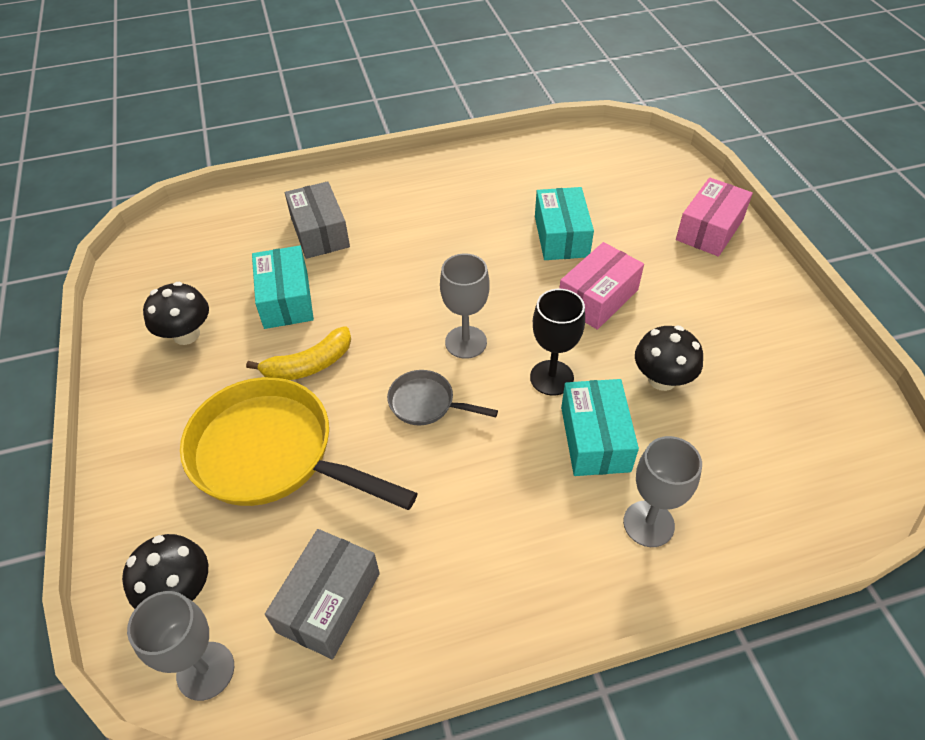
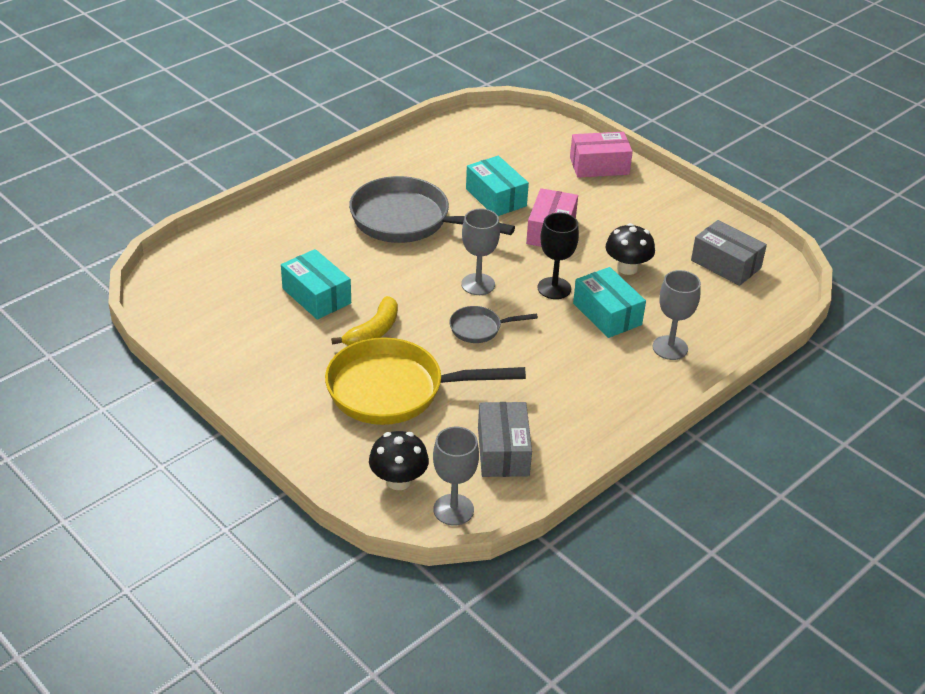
camera: 30 degrees left, 10 degrees down
(186, 334) = (256, 341): black mushroom -> none
(320, 232) = (302, 244): grey box -> grey box (725, 264)
(445, 237) = (407, 221): none -> grey pan
(709, 229) = (599, 166): pink box -> pink box turned 75 degrees clockwise

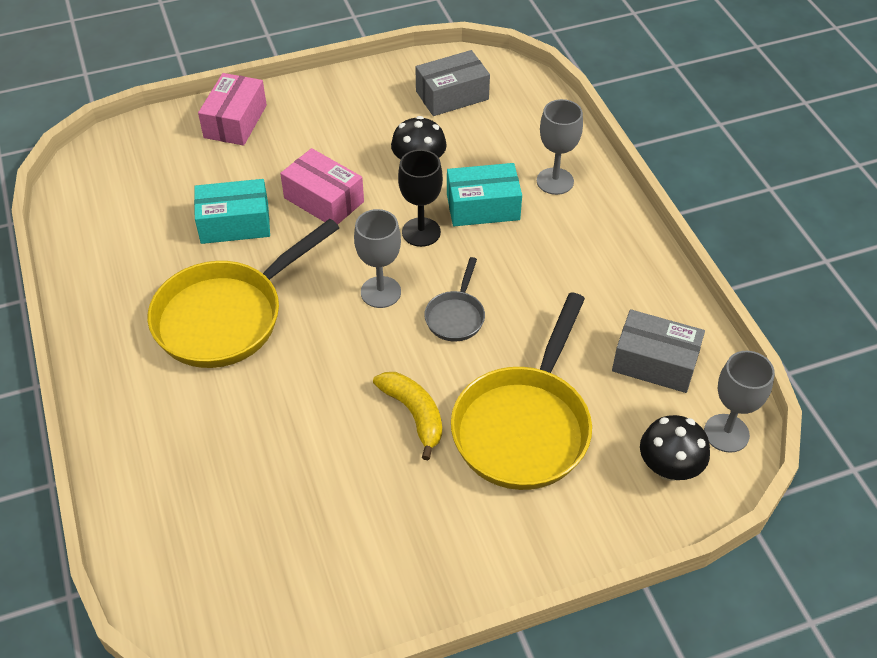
camera: 65 degrees left, 10 degrees up
(316, 296) = (319, 451): turquoise box -> none
(407, 221) = (227, 316): grey pan -> yellow pan

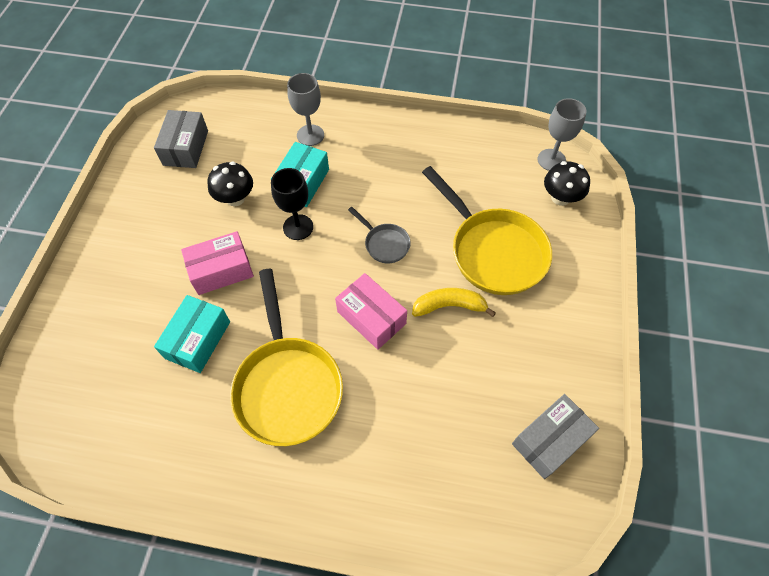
camera: 60 degrees left, 10 degrees up
(235, 121) = (87, 292): pink box -> pink box (371, 317)
(380, 292) = (334, 276): grey goblet -> none
(655, 362) = (484, 164): grey box -> grey box (550, 440)

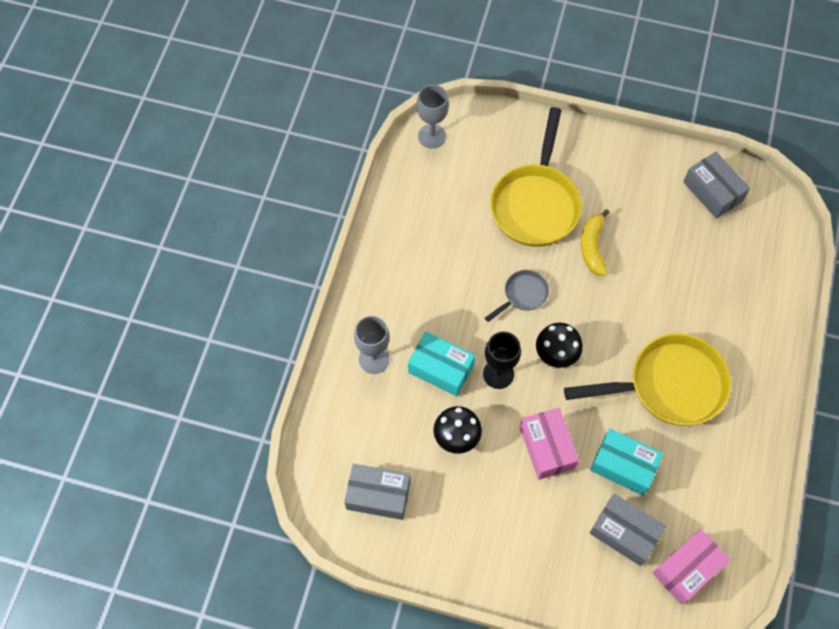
camera: 85 degrees left, 5 degrees up
(127, 341) = (624, 533): none -> grey box
(371, 317) = (603, 312): pink box -> pink box (687, 569)
(493, 251) = (536, 203): yellow pan -> yellow pan turned 135 degrees clockwise
(560, 198) = (478, 138): black mushroom -> black mushroom (556, 354)

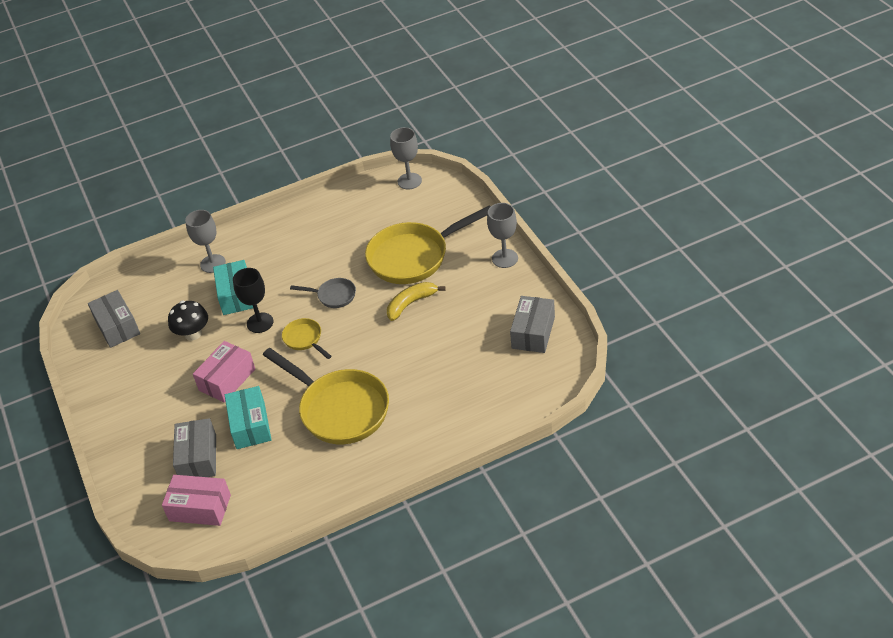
camera: 55 degrees right, 20 degrees down
(556, 354) = (304, 339): black mushroom -> yellow pan
(607, 145) = (505, 258): none -> grey goblet

